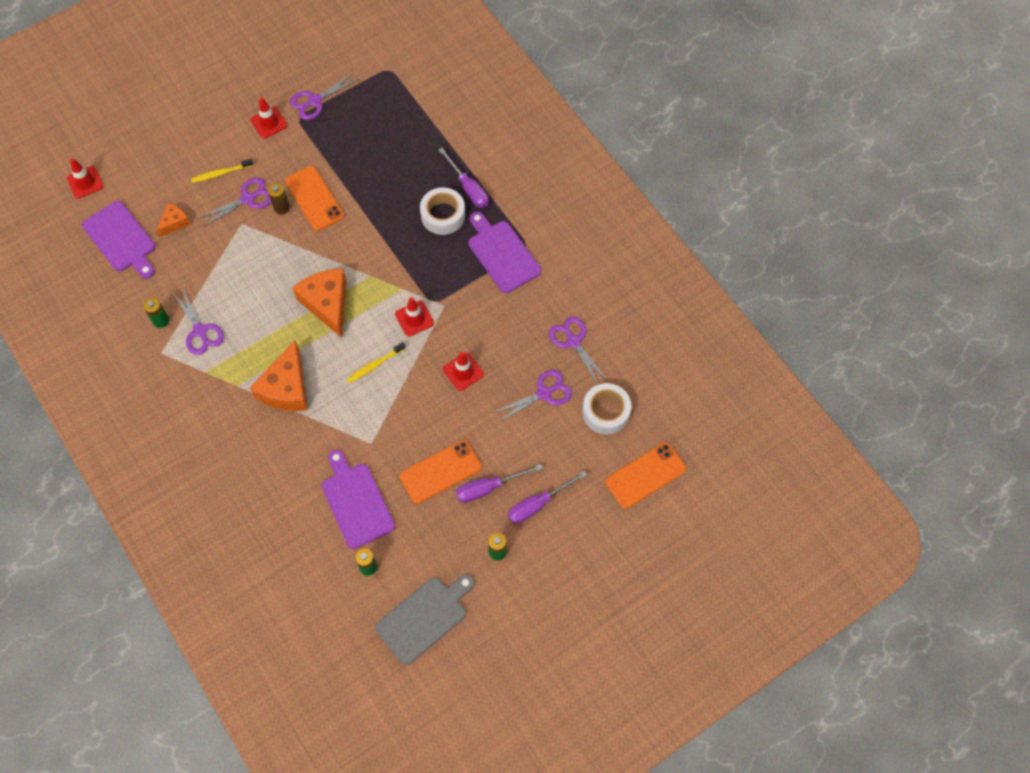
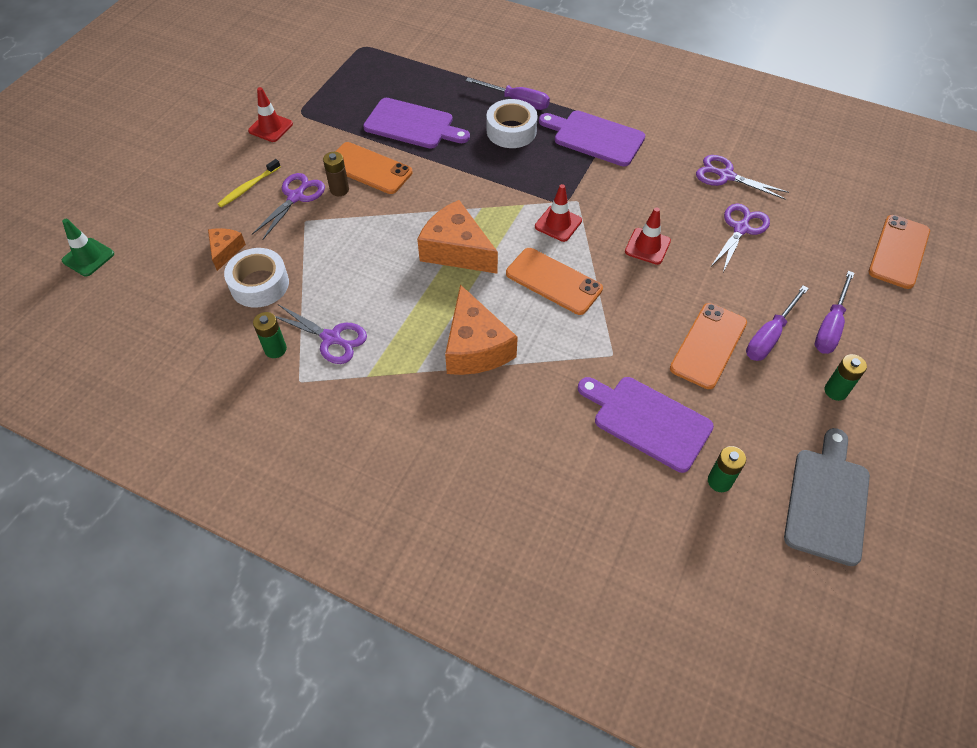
camera: 30 degrees left, 10 degrees down
(85, 182) = (88, 257): red traffic cone -> green traffic cone
(121, 239) = (170, 292): purple cutting board -> purple cutting board (412, 125)
(315, 101) = (307, 94): purple scissors -> none
(375, 365) = (553, 281): yellow toothbrush -> orange phone
(606, 412) = (811, 217): white tape -> white tape (259, 284)

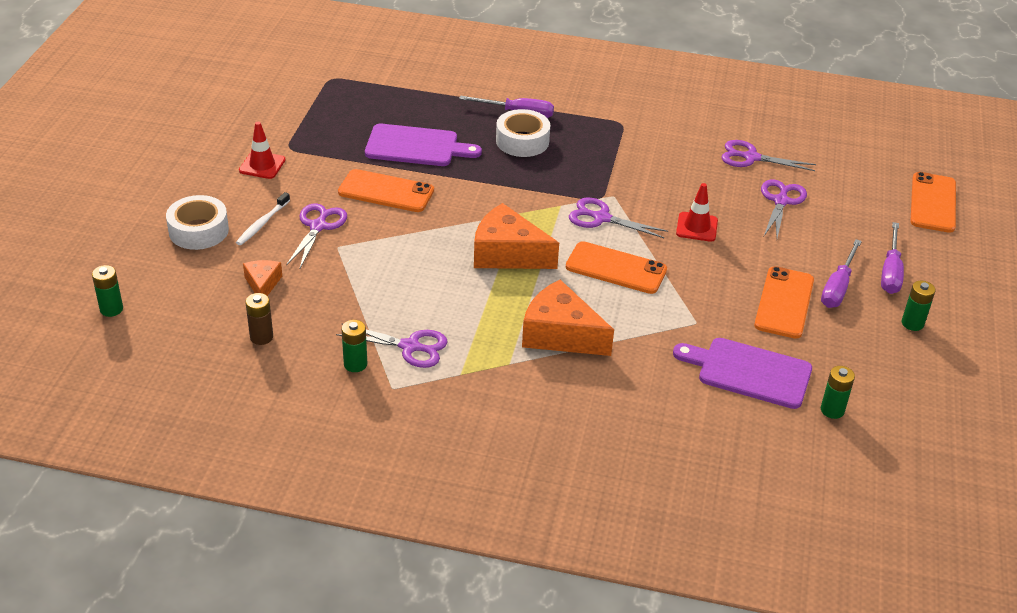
camera: 15 degrees left, 15 degrees down
(88, 257) = (111, 309): green traffic cone -> green battery
(249, 187) = (262, 223): yellow toothbrush -> white toothbrush
(259, 284) = (313, 310): white tape -> white tape (198, 231)
(339, 190) = (362, 214): brown battery -> brown battery (261, 337)
(475, 347) = (560, 334): orange cheese -> orange cheese turned 150 degrees clockwise
(558, 224) = (601, 218): red traffic cone -> purple scissors
(595, 137) = (610, 138): purple cutting board -> none
(827, 500) = (933, 410): grey cutting board -> none

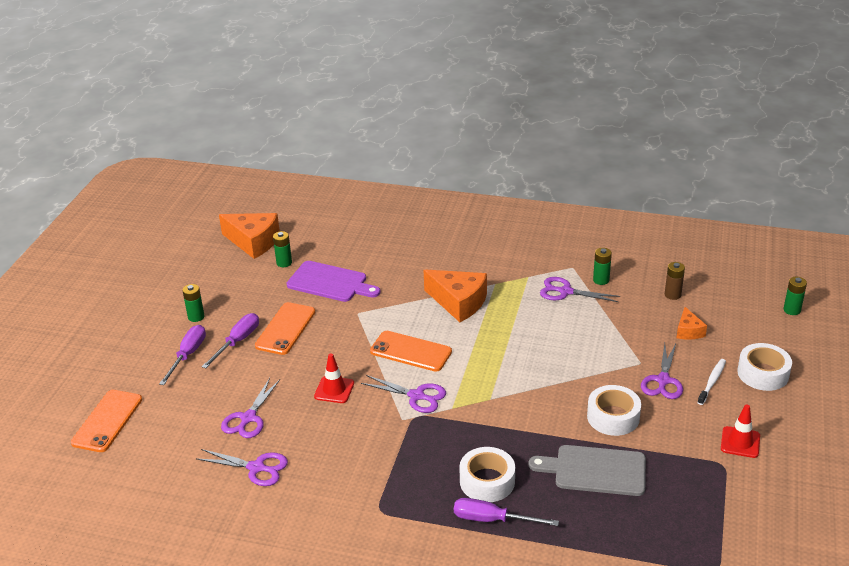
camera: 175 degrees left, 5 degrees down
(386, 191) = (613, 417): orange phone -> white tape
(416, 146) = (595, 470): purple cutting board -> grey cutting board
(507, 254) = (498, 361): orange cheese -> orange cheese (253, 242)

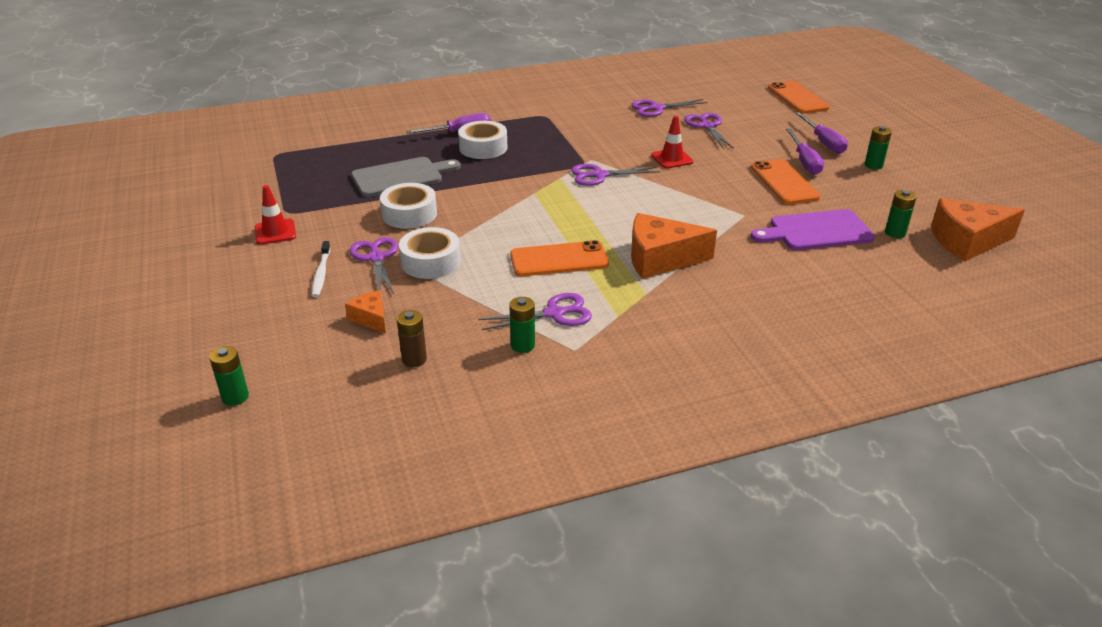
camera: 145 degrees right, 0 degrees up
(410, 352) = (648, 202): orange phone -> orange phone (559, 259)
(763, 373) = (263, 300): white tape -> white tape (430, 262)

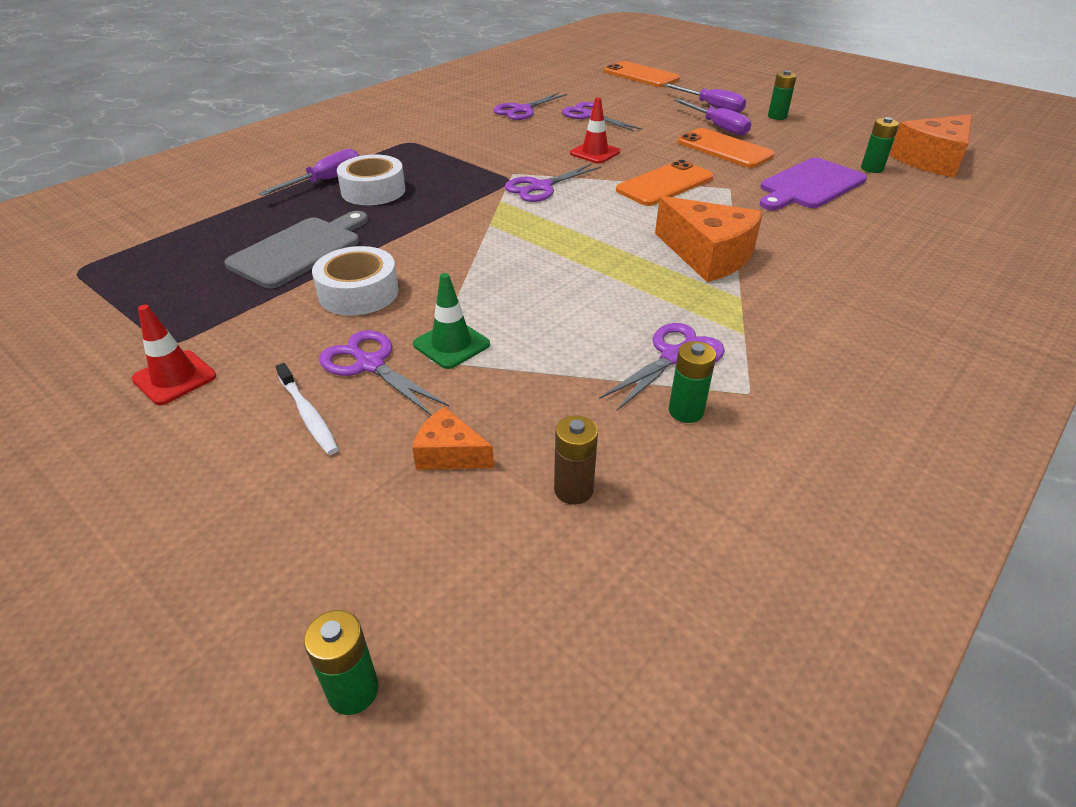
camera: 30 degrees left, 5 degrees up
(430, 262) = (451, 344): white tape -> green traffic cone
(559, 259) = (604, 290): orange phone -> orange phone (664, 184)
(660, 259) = (708, 255): orange cheese -> orange cheese turned 105 degrees counterclockwise

